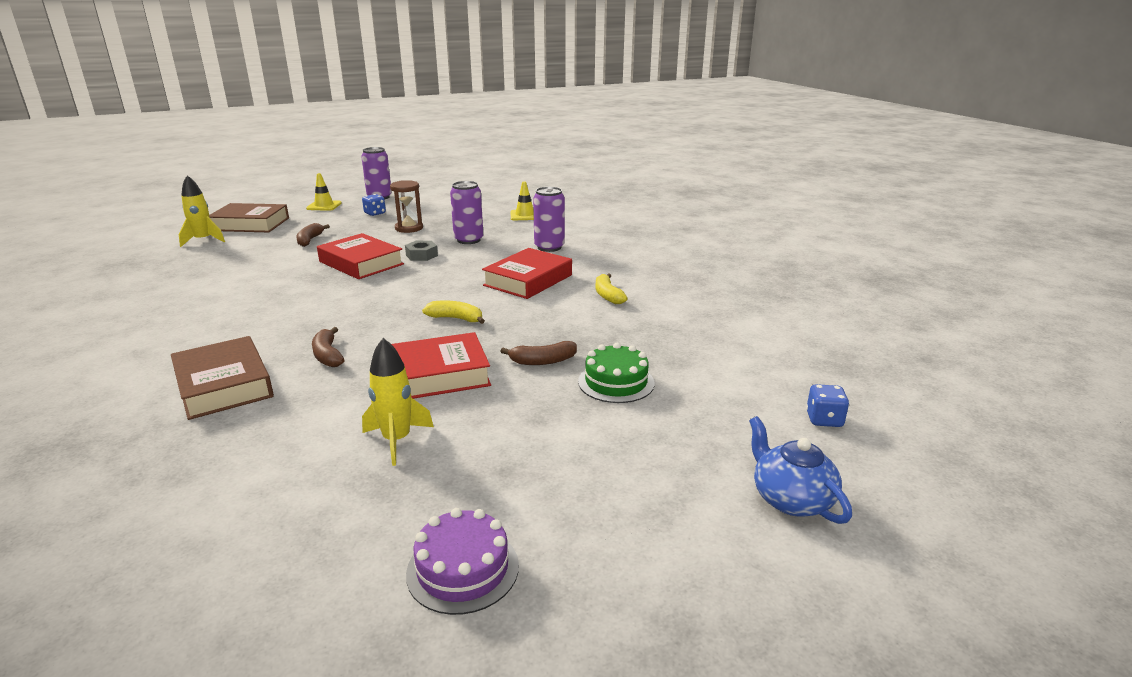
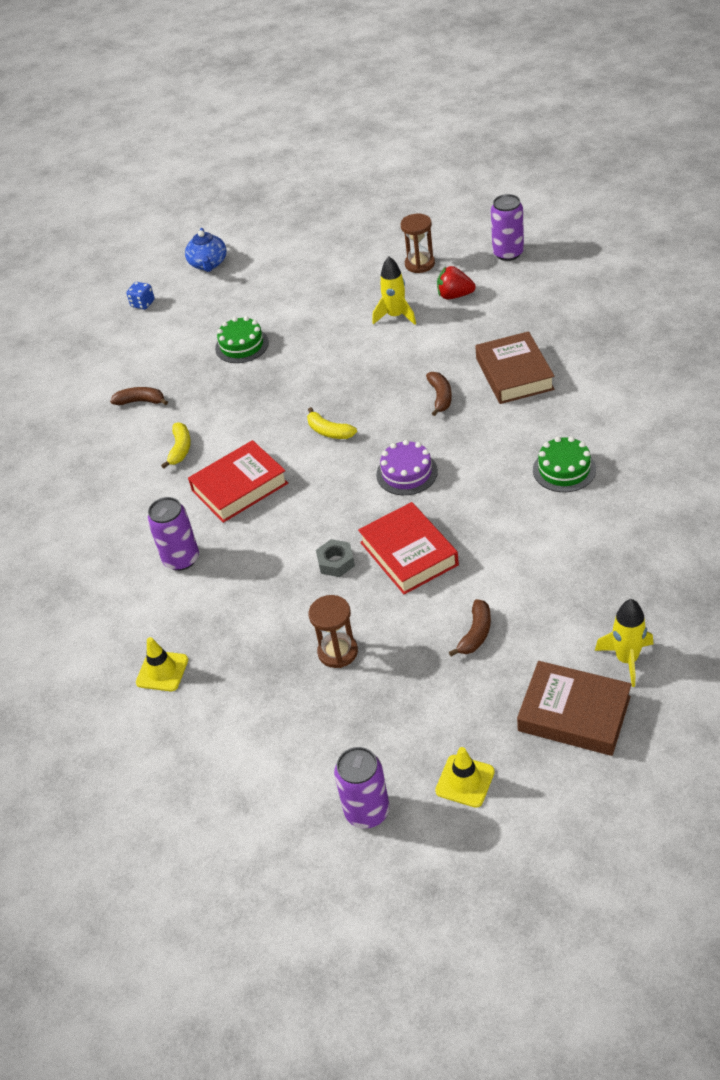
camera: 155 degrees left, 20 degrees up
(201, 314) = (564, 469): none -> green cake
(293, 483) = (454, 296): none -> red strawberry
(359, 543) = (419, 264): none -> brown hourglass
(375, 213) = (381, 725): blue dice -> none
(436, 375) = (361, 366): red book -> none
(463, 569) = (375, 250): purple cake -> purple cake (407, 473)
(468, 240) = (268, 597): purple can -> purple can (508, 253)
(543, 361) = (280, 371): brown banana -> brown banana (141, 401)

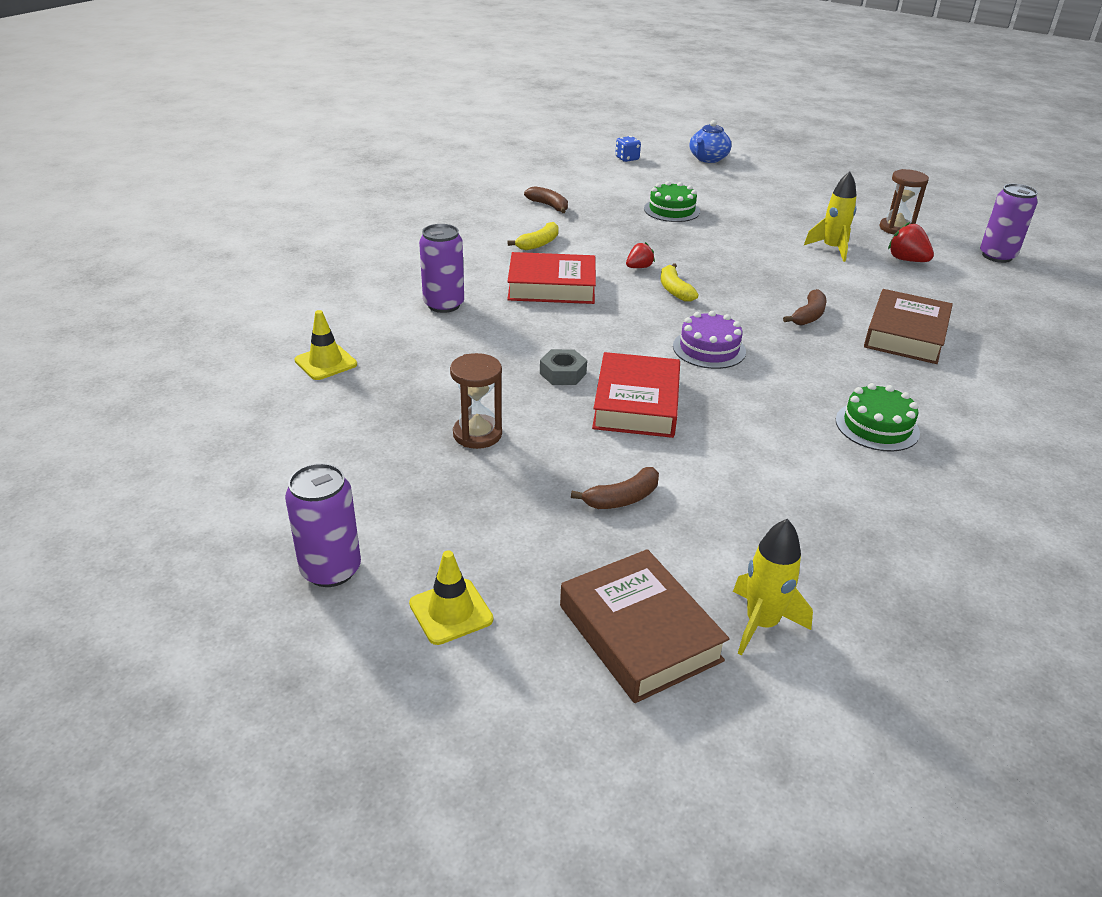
camera: 30 degrees right, 10 degrees down
(281, 425) = (639, 267): none -> red strawberry

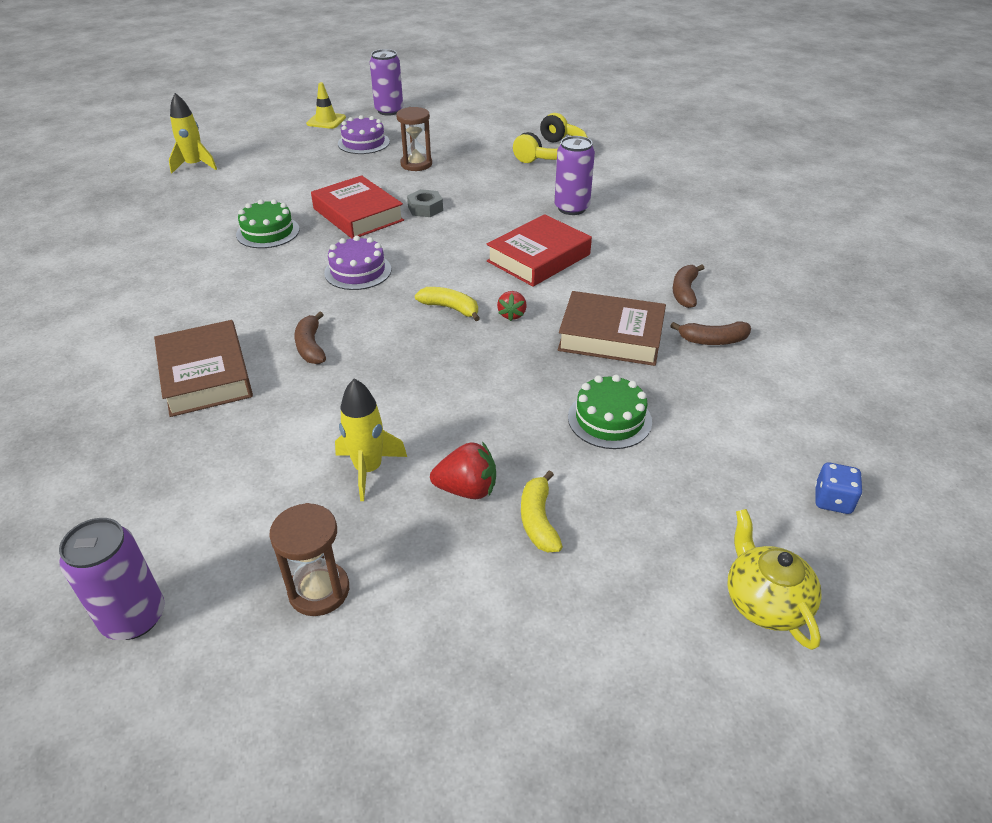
camera: 135 degrees right, 5 degrees up
(326, 362) = (552, 153): yellow traffic cone -> yellow headphones
(475, 515) = (363, 143): none -> purple cake
(538, 244) = (625, 290): yellow banana -> yellow banana (538, 520)
(622, 499) = (306, 174): brown banana -> brown banana (684, 292)
(639, 633) = (245, 144): brown book -> brown book (611, 336)
(708, 159) = (765, 602): blue teapot -> yellow teapot
(877, 426) = (188, 275): green cake -> green cake (268, 232)
(906, 260) = (263, 510): red strawberry -> red strawberry (467, 489)

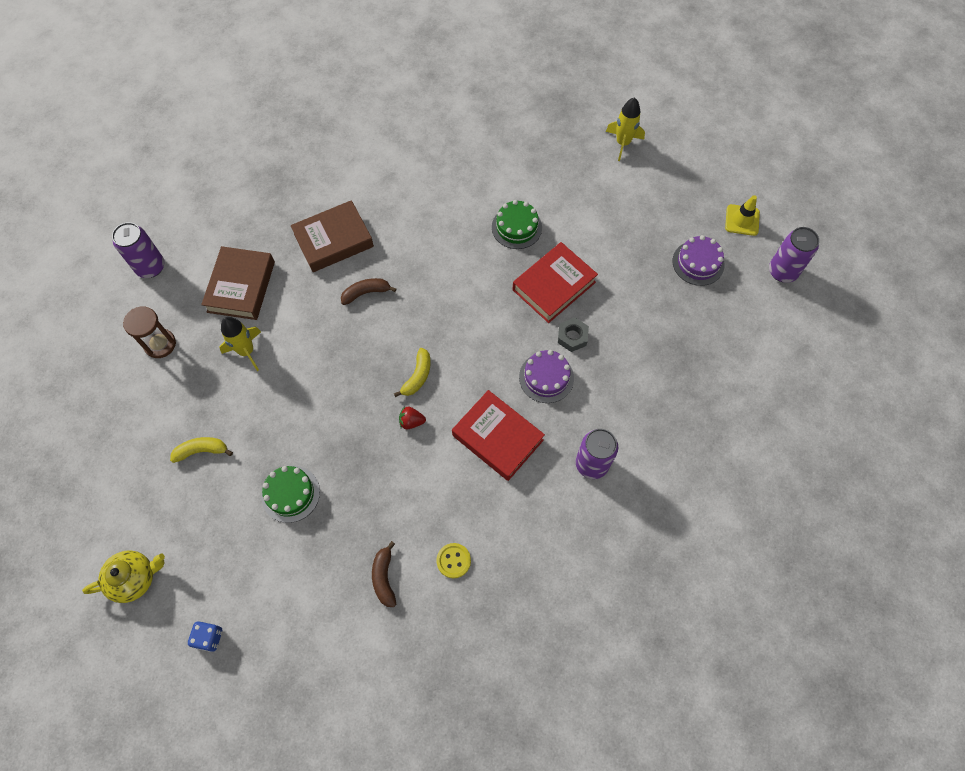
camera: 85 degrees right, 25 degrees up
(358, 271) = (464, 303): purple cake -> purple cake (546, 377)
(416, 164) = (659, 316): brown hourglass -> none
(467, 489) = (228, 408): red strawberry -> none
(552, 153) = (711, 442): yellow headphones -> none
(611, 336) = (386, 497): brown book -> brown book (241, 287)
(684, 292) = (453, 561): brown banana -> yellow button

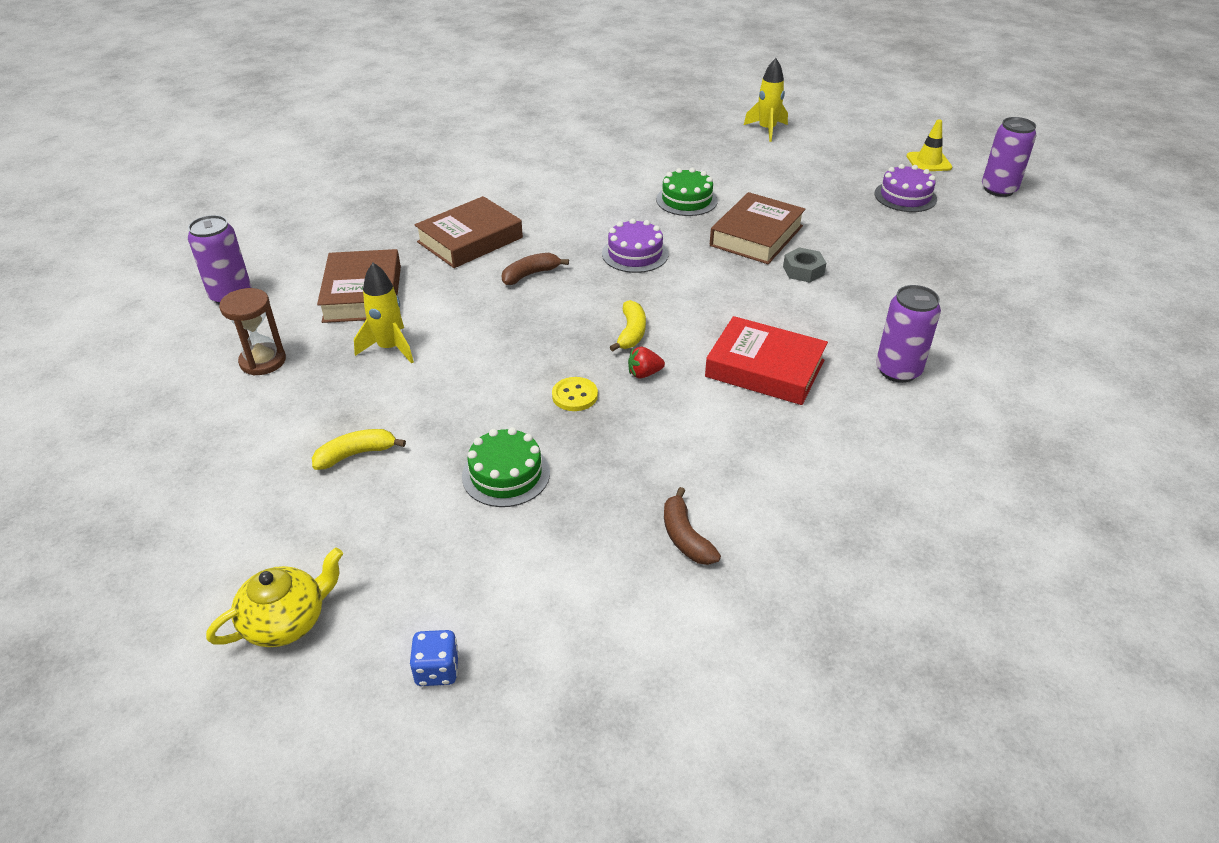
camera: 15 degrees left, 25 degrees down
(453, 561) = (775, 498): yellow button -> yellow button (575, 396)
(546, 377) = (793, 307): purple cake -> purple cake (635, 254)
(554, 286) = (756, 236): red book -> brown book

